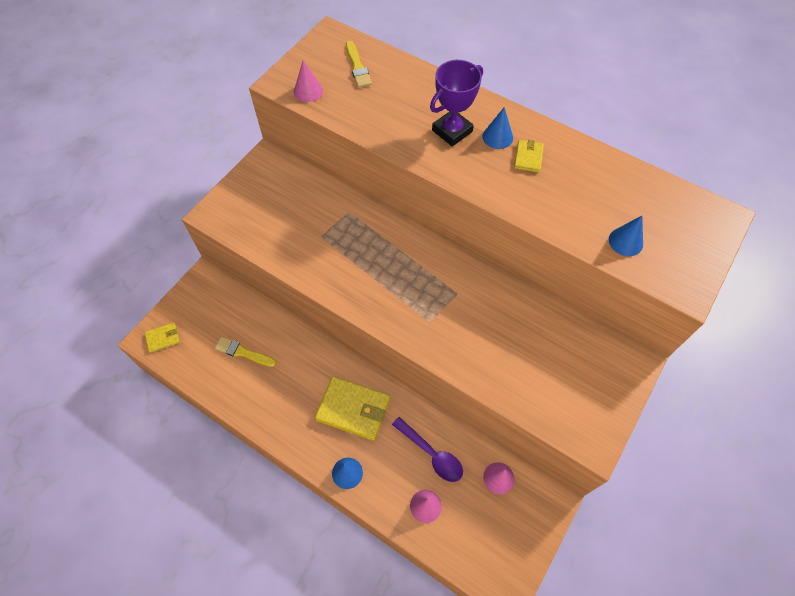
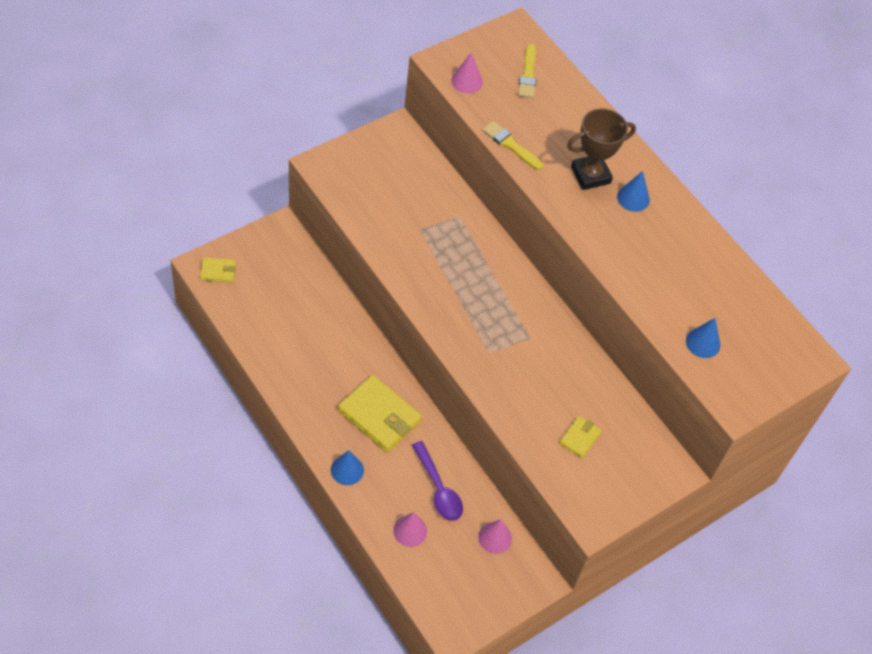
camera: 15 degrees right, 5 degrees down
(243, 352) = (292, 317): yellow brush -> yellow brush (510, 145)
(452, 131) = (590, 175): purple trophy -> brown trophy
(528, 157) = (653, 230): yellow wallet -> yellow wallet (580, 438)

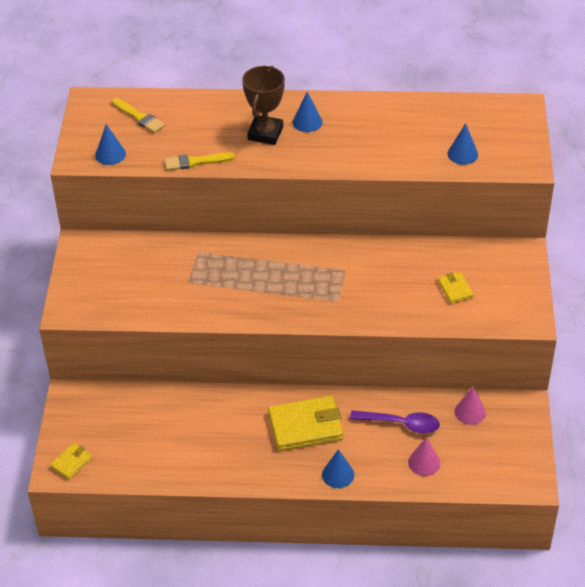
camera: 45 degrees left, 10 degrees down
(467, 81) = (110, 154): pink cone -> blue cone

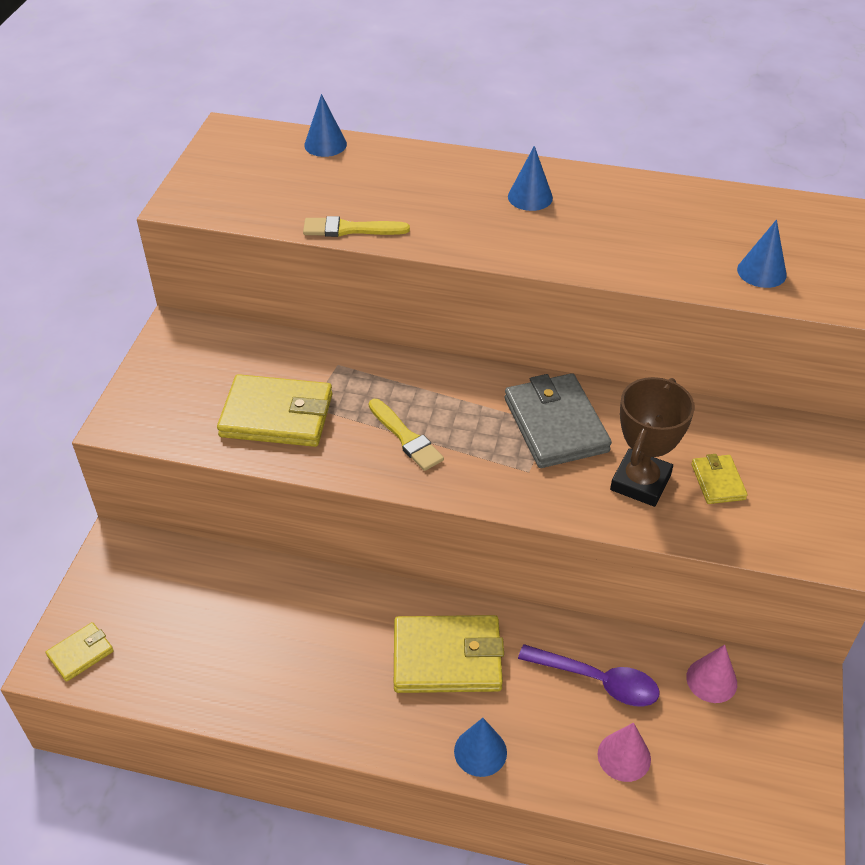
camera: 10 degrees right, 0 degrees up
(110, 154) = (231, 203): blue cone -> blue cone (325, 144)
(139, 117) = (290, 160): yellow brush -> yellow brush (406, 437)
(168, 291) = (277, 416): none -> yellow wallet
(265, 133) = (464, 204): brown trophy -> brown trophy (640, 482)
(349, 269) = (556, 425): none -> grey wallet

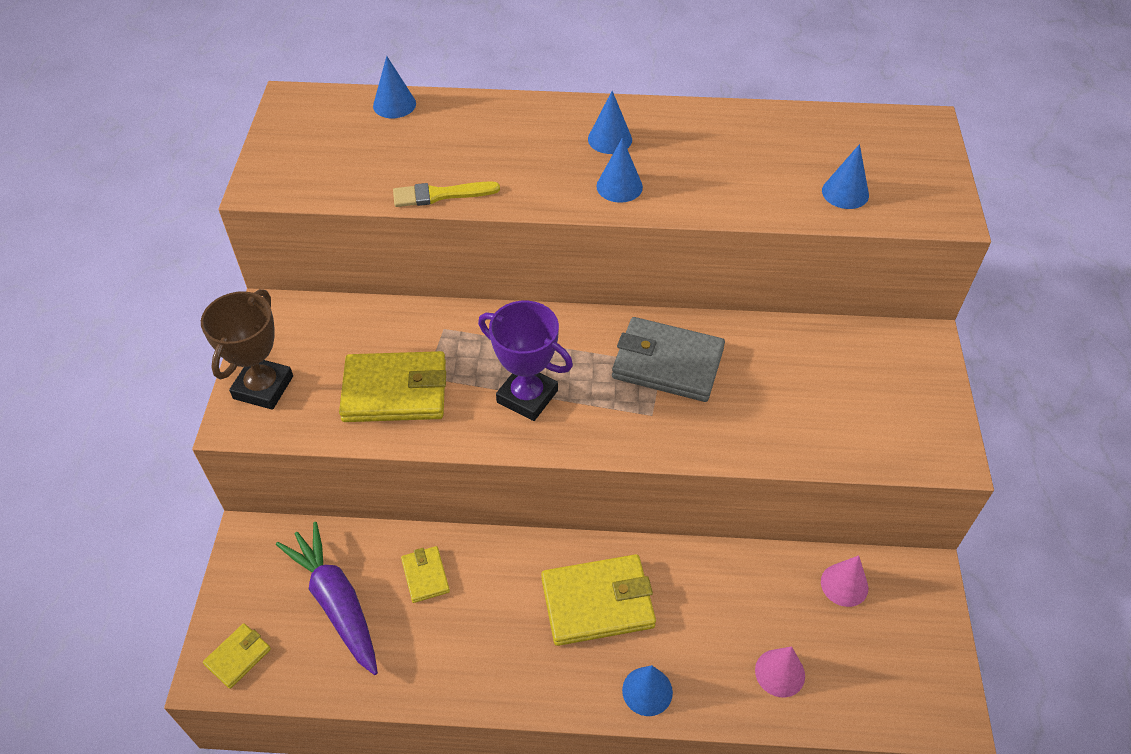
camera: 10 degrees left, 5 degrees up
(186, 617) = (336, 602): none -> purple carrot
(406, 437) = (527, 396): yellow brush -> purple trophy
(529, 241) = (619, 186): none -> blue cone
(556, 425) = (667, 363): grey wallet -> grey wallet turned 45 degrees counterclockwise
(598, 681) = (742, 602): purple spoon -> none
(640, 482) = (758, 411): brown trophy -> brown trophy (263, 387)
(718, 481) = (829, 400): yellow wallet -> yellow wallet (425, 576)

